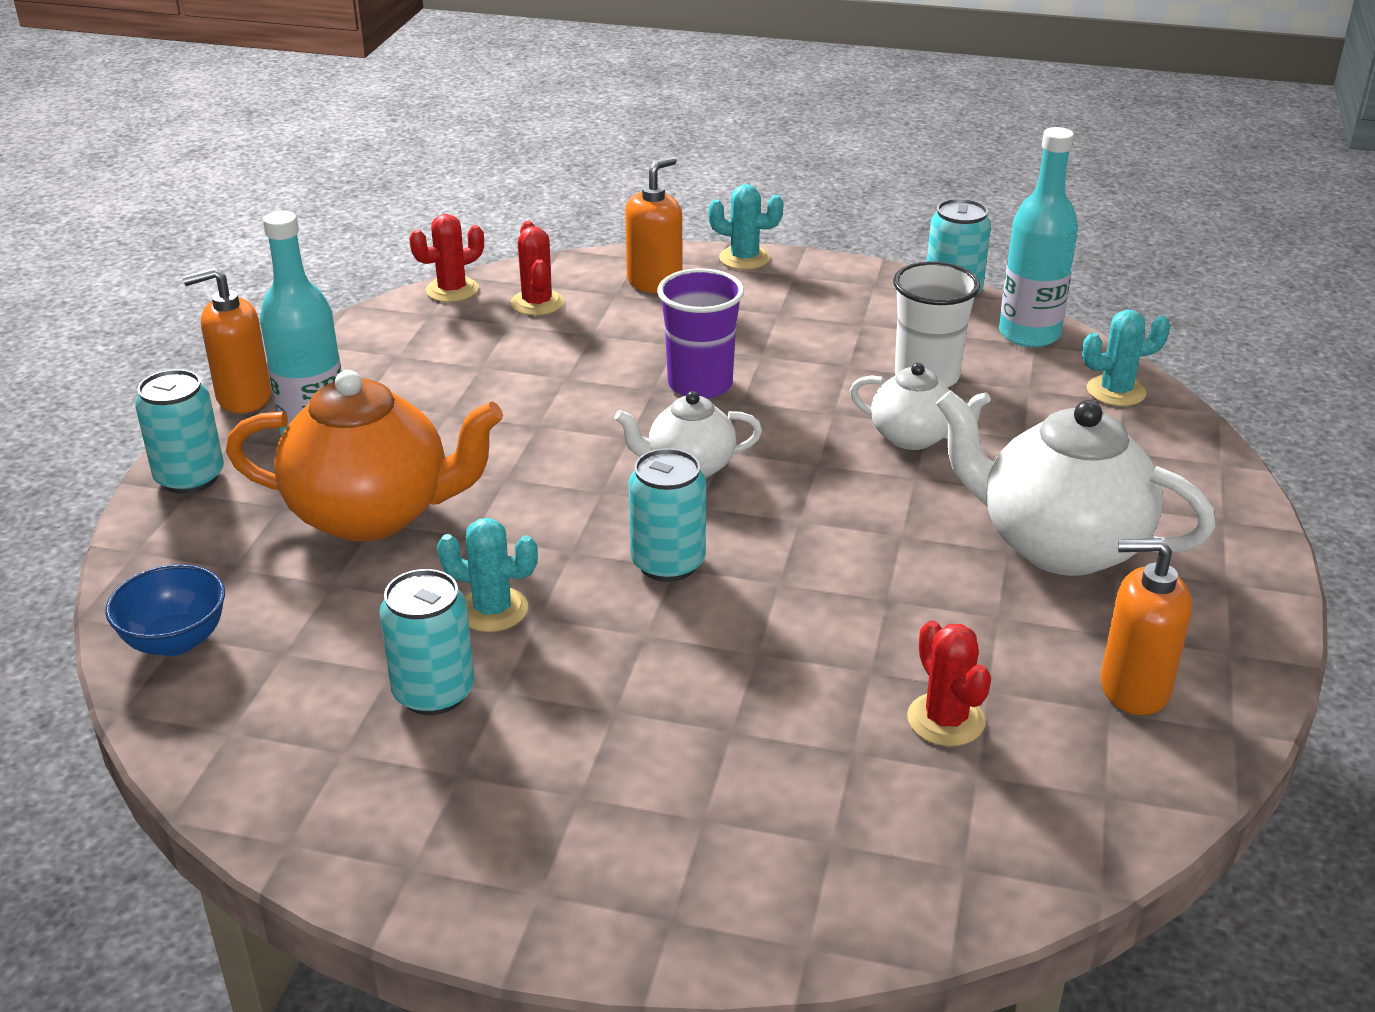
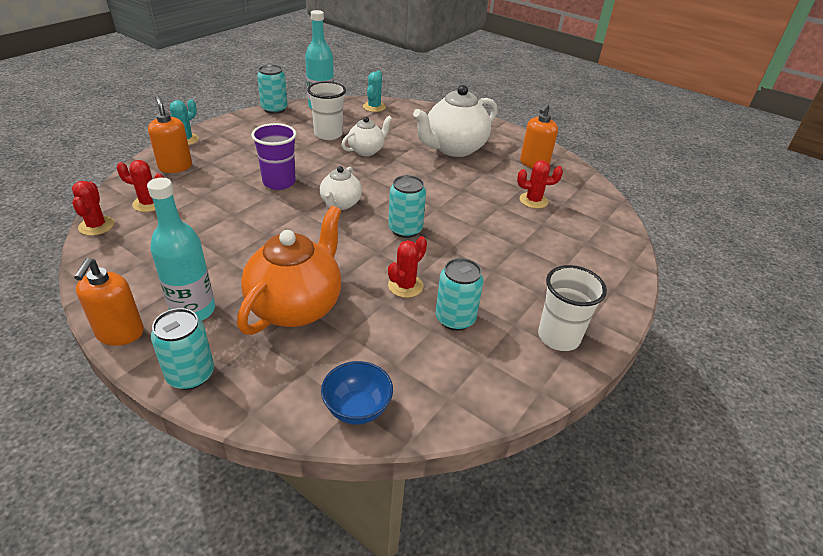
camera: 70 degrees left, 5 degrees up
(453, 847) = (558, 337): none -> white cup
(492, 610) = (405, 286): turquoise cactus -> red cactus

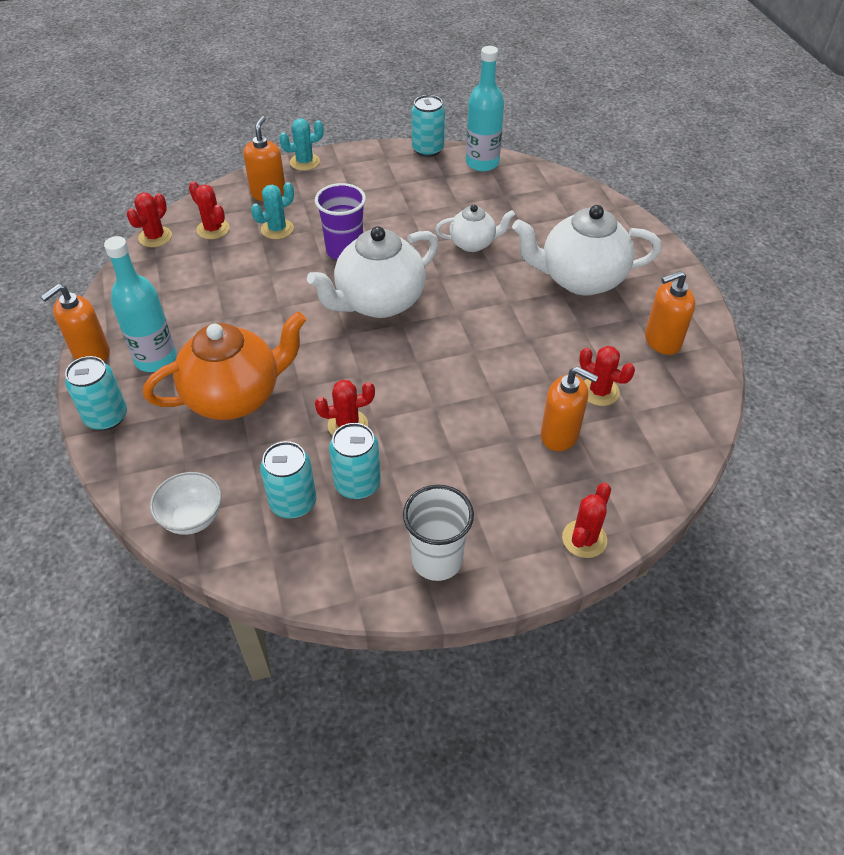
camera: 40 degrees right, 10 degrees up
(328, 134) = (453, 205): white cup -> none
(340, 204) = (379, 302): white teapot -> white teapot, size x1.81
(357, 408) = (192, 518): blue bowl -> white bowl
(374, 107) = (544, 183): turquoise cactus -> turquoise cactus (277, 229)
(405, 229) = (412, 362): turquoise can -> turquoise can (293, 503)
(541, 232) = (560, 435): none -> orange soap dispenser
(620, 280) = (584, 539): none -> red cactus

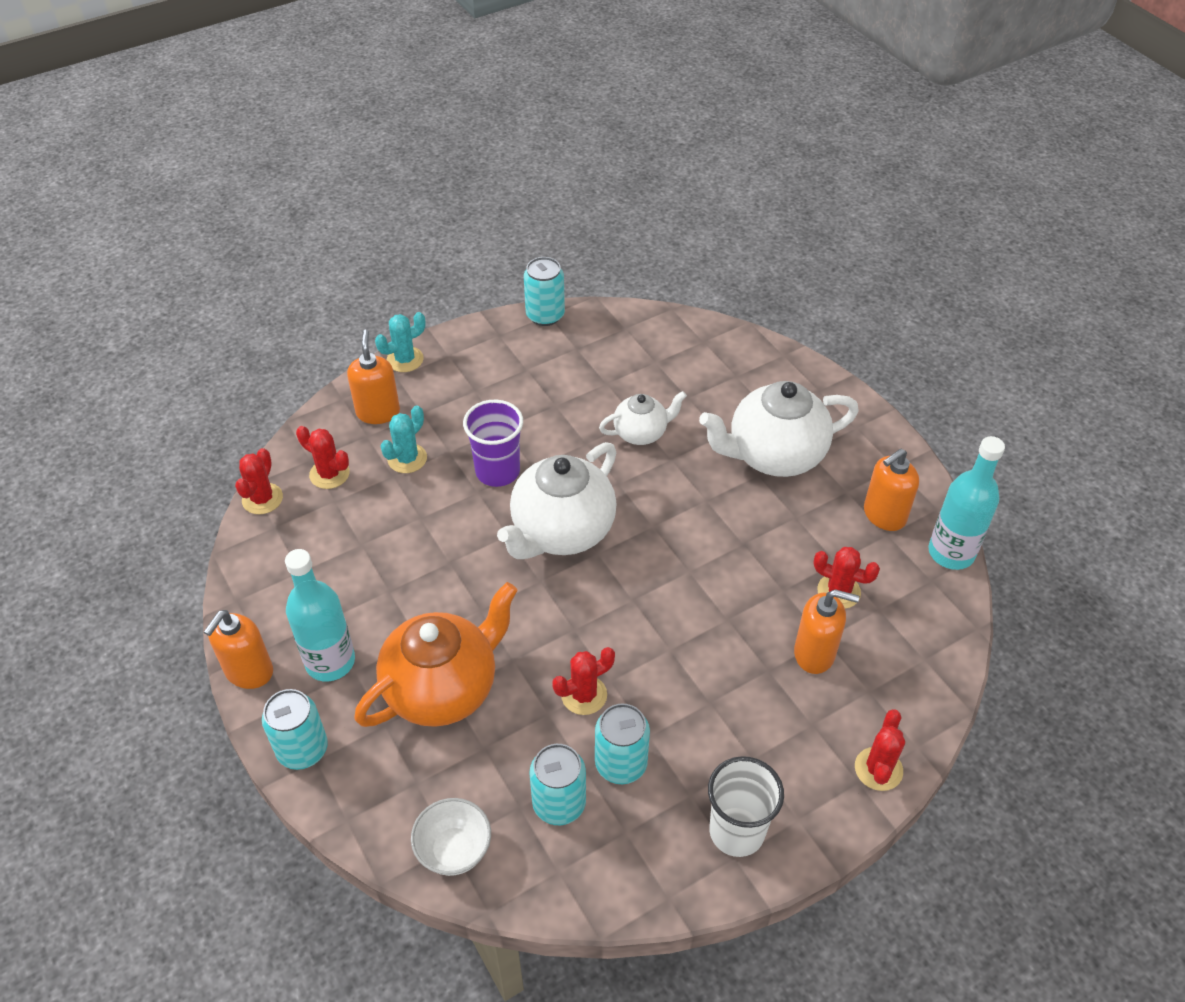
camera: 15 degrees left, 0 degrees up
(482, 163) = (614, 322): turquoise bottle -> turquoise bottle (951, 553)

